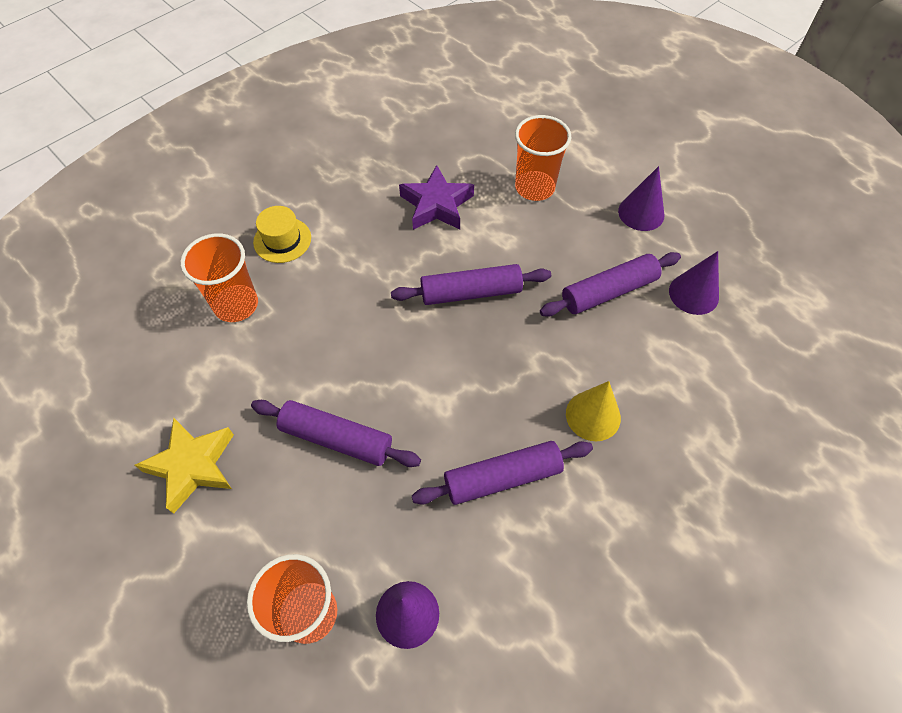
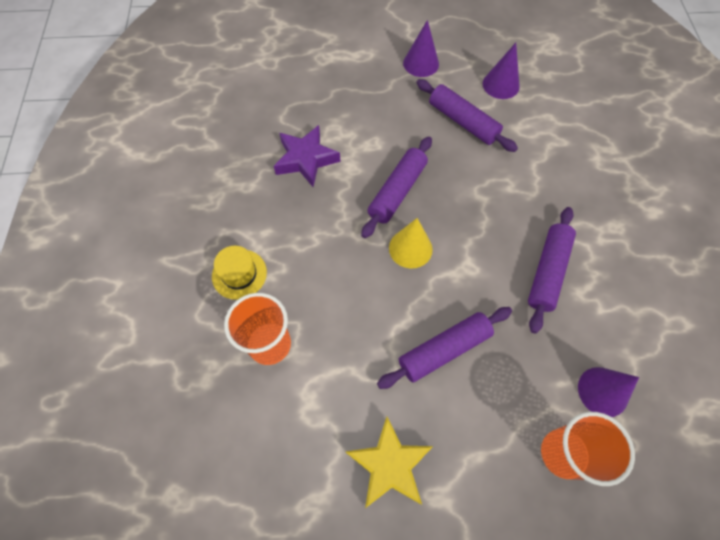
camera: 50 degrees left, 5 degrees up
(534, 187) = (347, 98): orange cup -> none
(593, 415) = (541, 194): yellow cone -> yellow cone (410, 248)
(608, 291) = (463, 122): purple rolling pin -> purple rolling pin turned 60 degrees counterclockwise

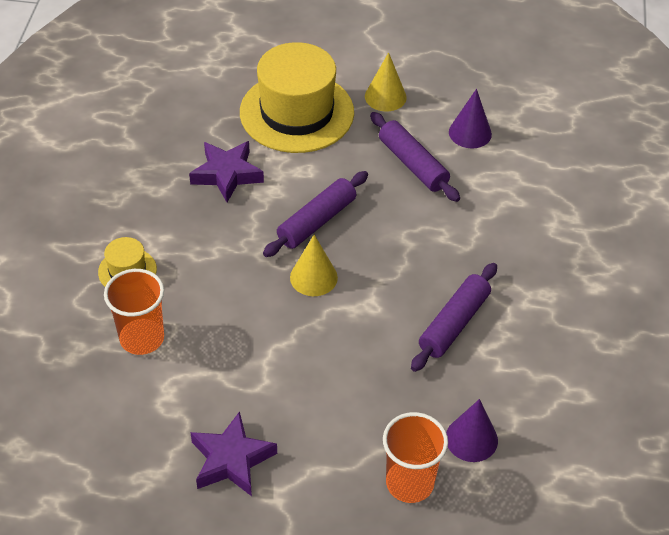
camera: 10 degrees right, 15 degrees down
(350, 90) = (297, 112): none -> yellow hat
(389, 465) = (231, 460): yellow star -> purple star
(421, 63) = (385, 96): purple cone -> yellow cone
(444, 350) = (318, 374): purple rolling pin -> none

